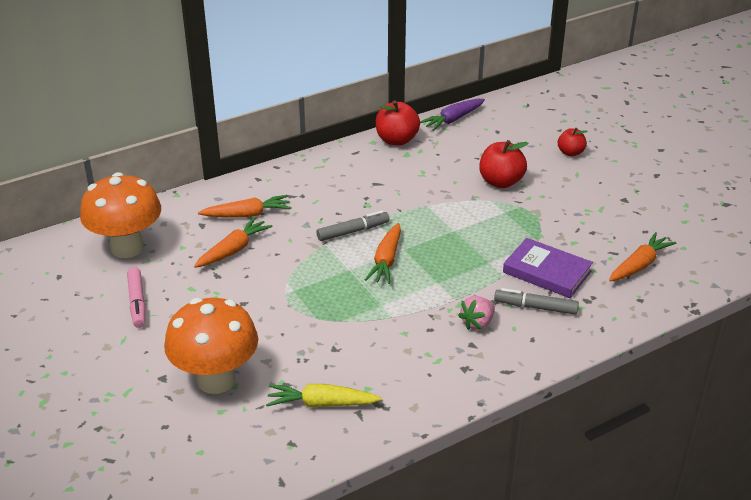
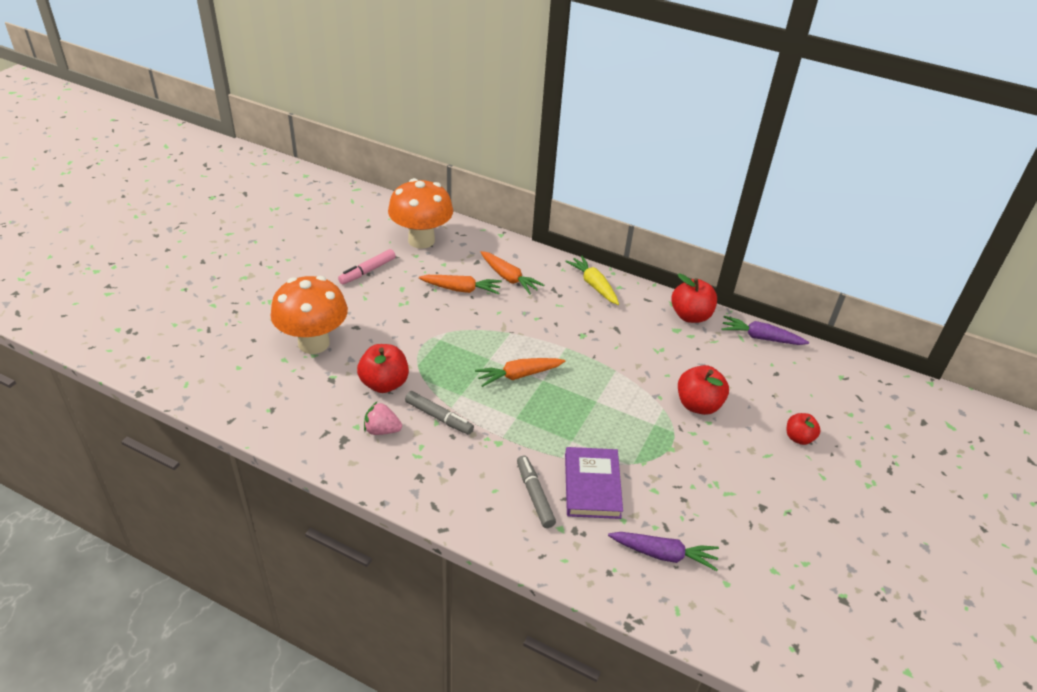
camera: 55 degrees right, 5 degrees up
(321, 404) = (323, 408): yellow carrot -> yellow carrot (593, 285)
(323, 349) = (384, 383): none -> red apple
(353, 231) = (539, 341): grey marker -> grey marker (439, 417)
(477, 323) = (482, 463): pink strawberry -> pink strawberry (382, 430)
(639, 265) = (663, 554): orange carrot -> purple carrot

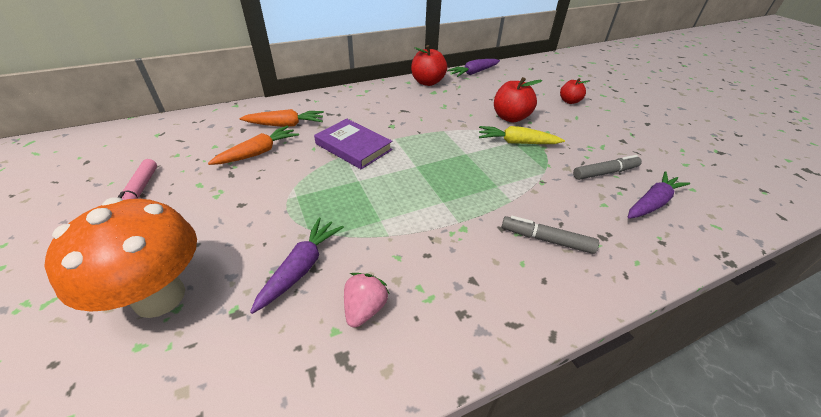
camera: 50 degrees left, 0 degrees up
(382, 430) = (365, 309): pink strawberry -> pink strawberry turned 150 degrees clockwise
(384, 383) = (301, 268): red apple -> purple carrot
(421, 240) = (166, 142): orange mushroom -> none
(439, 417) = (393, 251): grey marker -> grey marker (605, 172)
(518, 375) = (396, 175): orange carrot -> none
(592, 485) = (556, 201): purple book -> purple book (353, 147)
(593, 285) = (350, 97): yellow carrot -> yellow carrot (517, 142)

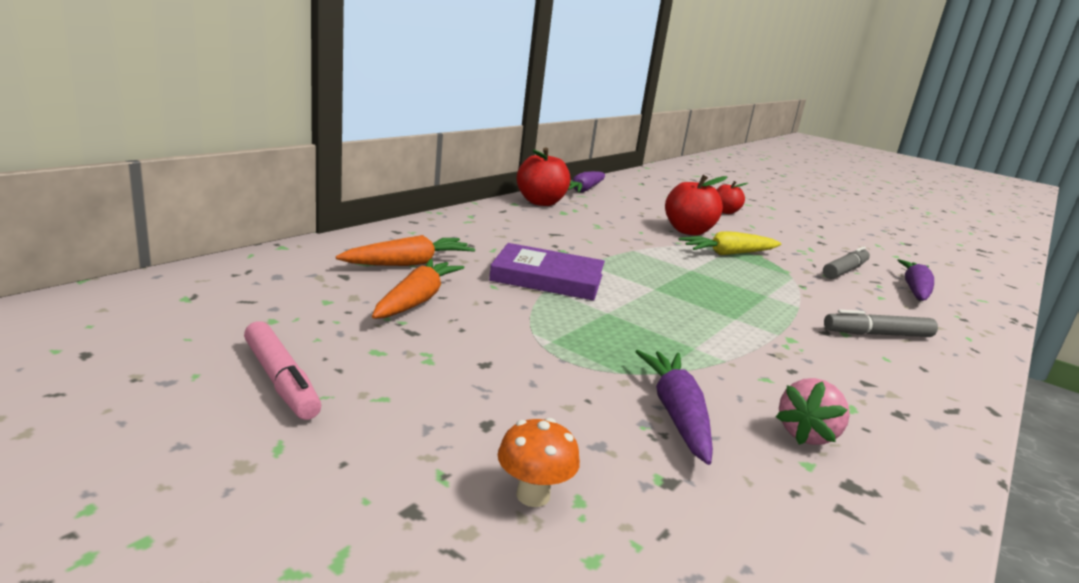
camera: 30 degrees left, 20 degrees down
(159, 297) = (533, 495): orange mushroom -> orange mushroom, size x0.40
(365, 309) = (807, 434): pink strawberry -> pink strawberry turned 135 degrees counterclockwise

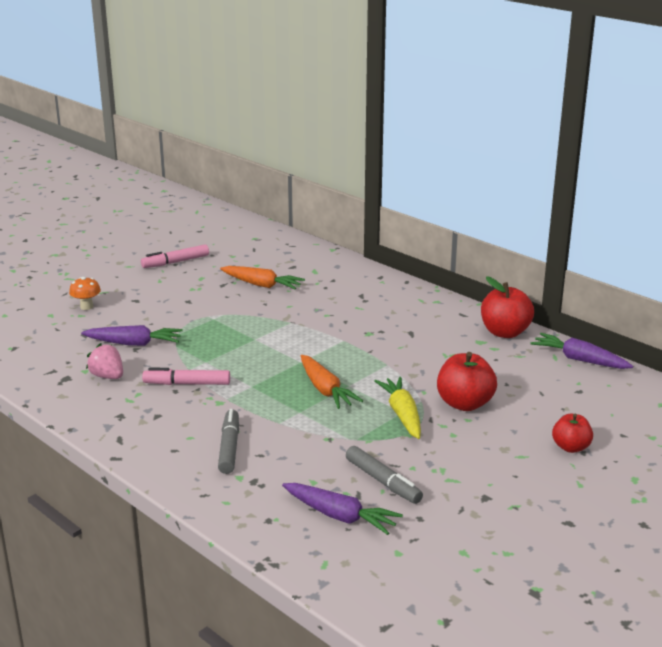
camera: 100 degrees right, 5 degrees up
(409, 263) = (318, 282): orange carrot -> orange carrot (325, 390)
(547, 278) = (308, 323): purple book -> none
(767, 361) = (187, 384): none -> pink marker

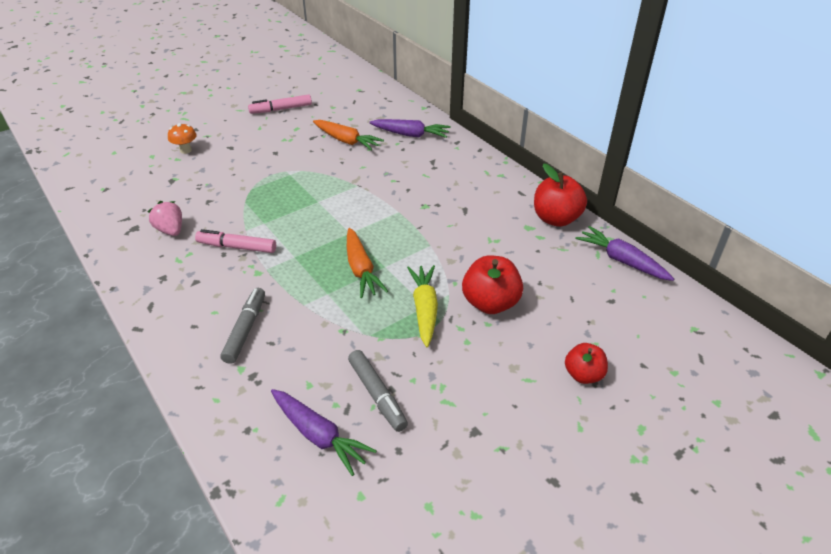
camera: 10 degrees right, 15 degrees up
(134, 343) = (209, 195): purple carrot -> purple carrot (410, 135)

